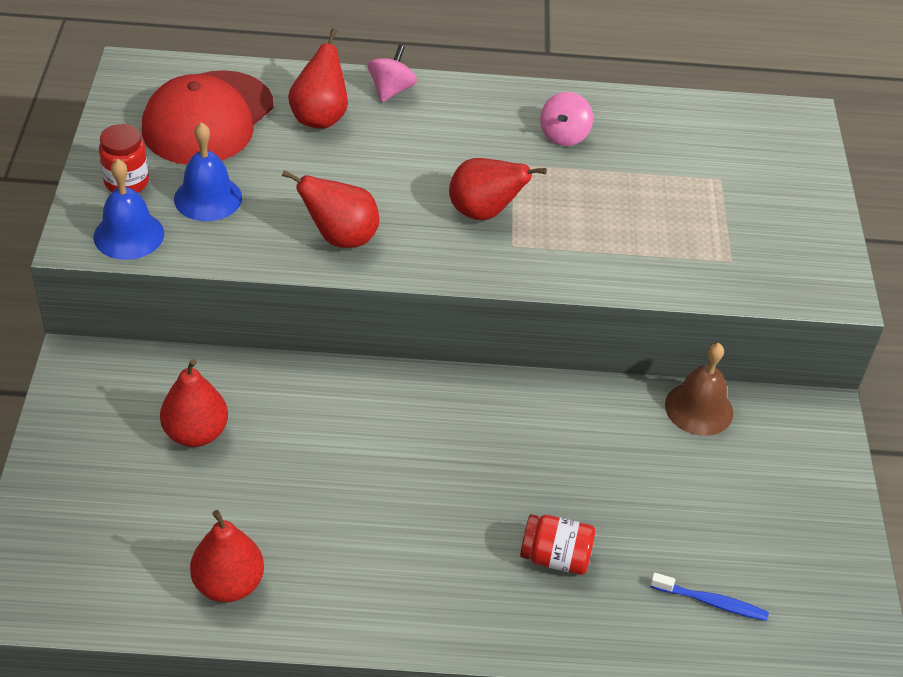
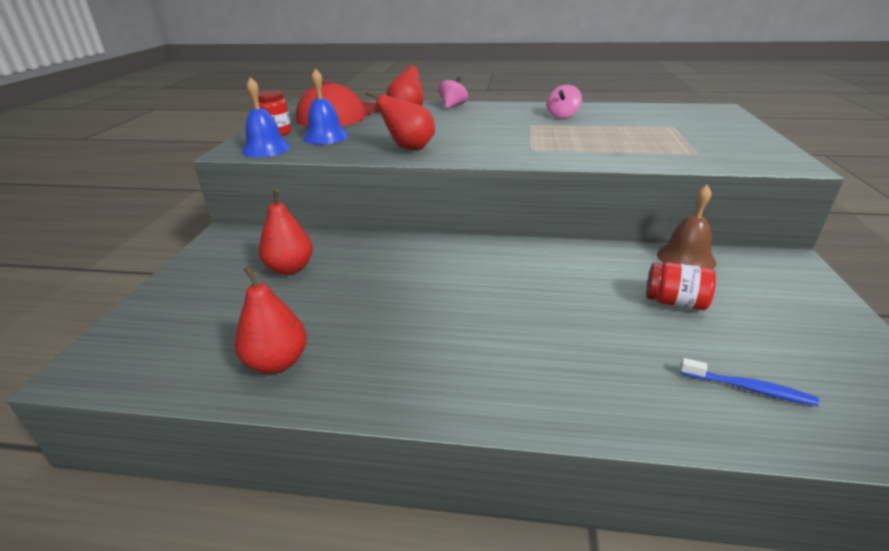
camera: 10 degrees right, 15 degrees down
(484, 212) = (510, 139): red pear -> none
(555, 557) = (581, 349): red jar -> red jar (675, 302)

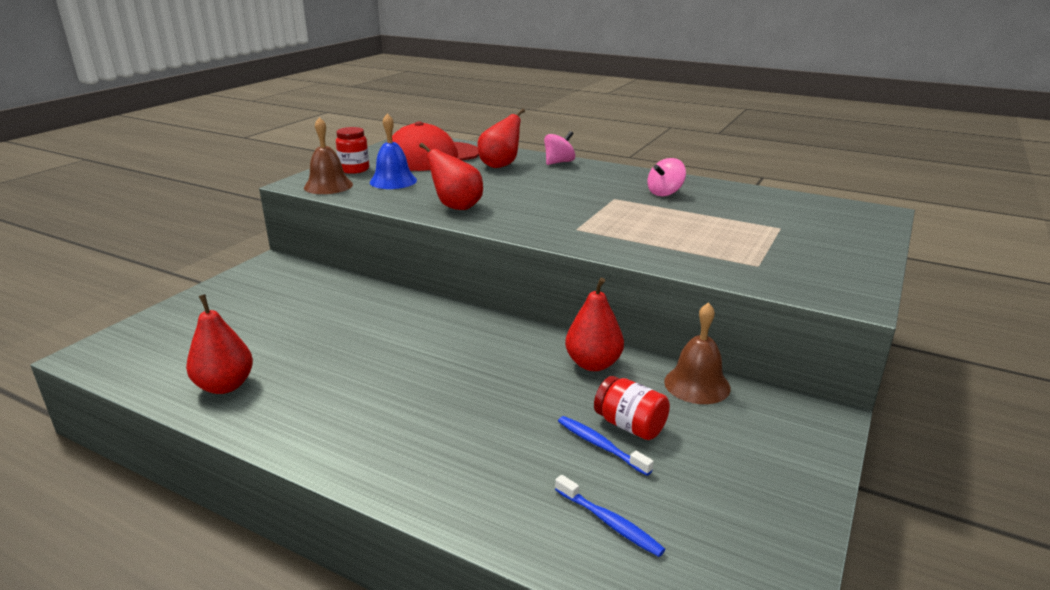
camera: 20 degrees right, 5 degrees down
(266, 149) = (328, 186): blue bell -> brown bell
(290, 269) = (299, 307): red pear -> red pear (593, 364)
(671, 324) = (600, 445): none -> blue toothbrush

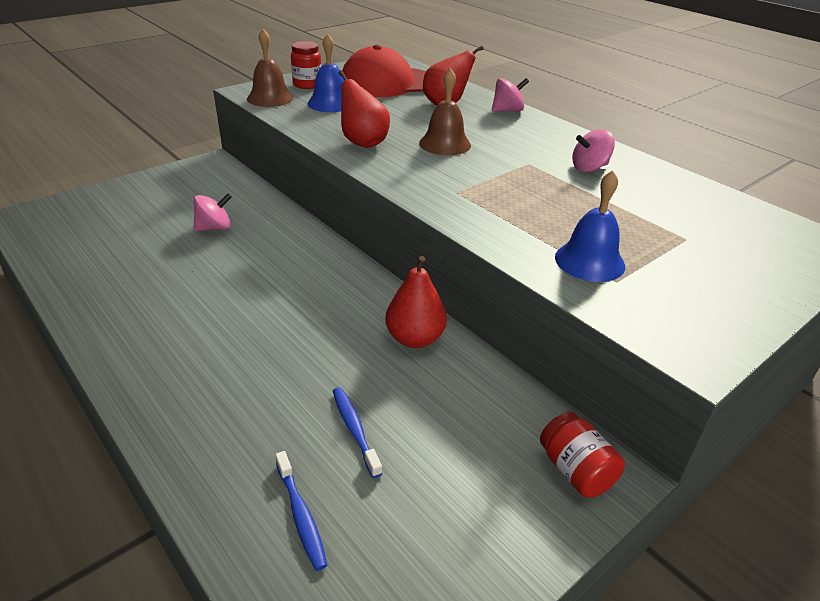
camera: 20 degrees right, 10 degrees up
(225, 386) = (93, 272): red pear -> none
(325, 319) = (214, 228): none -> pink spinning top
(630, 426) = (399, 417): red jar -> red jar (575, 471)
(697, 384) = (502, 392): brown bell -> brown bell (445, 144)
(726, 256) = (589, 261): none -> blue bell

